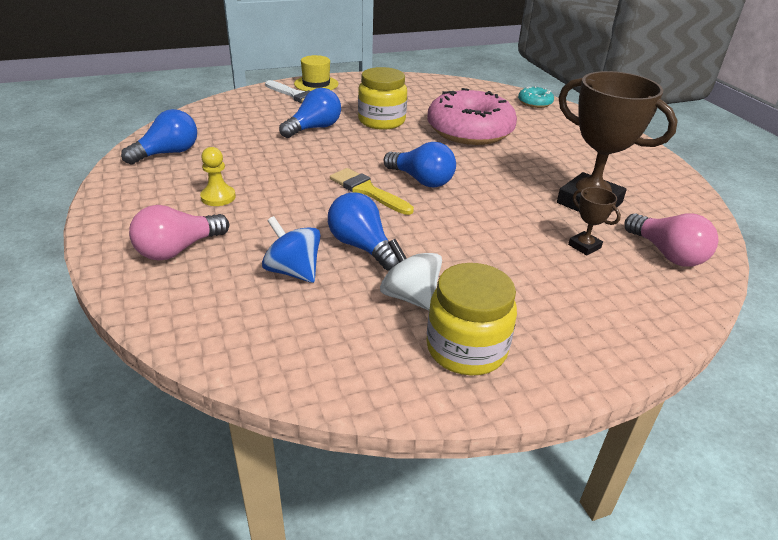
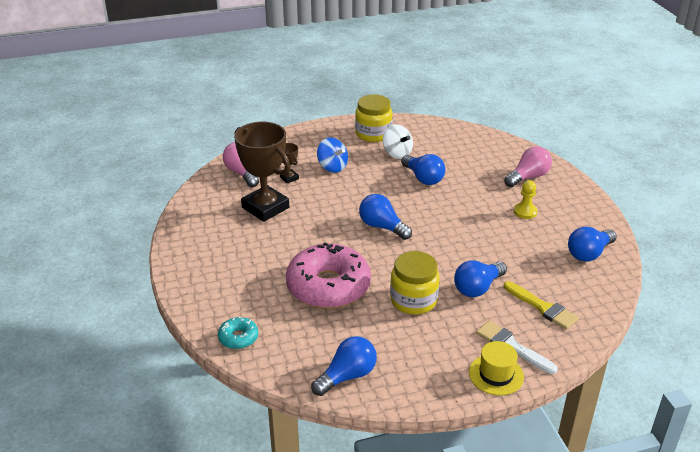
camera: 175 degrees left, 0 degrees up
(293, 271) = (459, 165): blue spinning top -> blue spinning top (332, 167)
(367, 191) = (422, 217): yellow brush -> yellow brush (543, 307)
(435, 85) = (347, 376): none -> blue light bulb

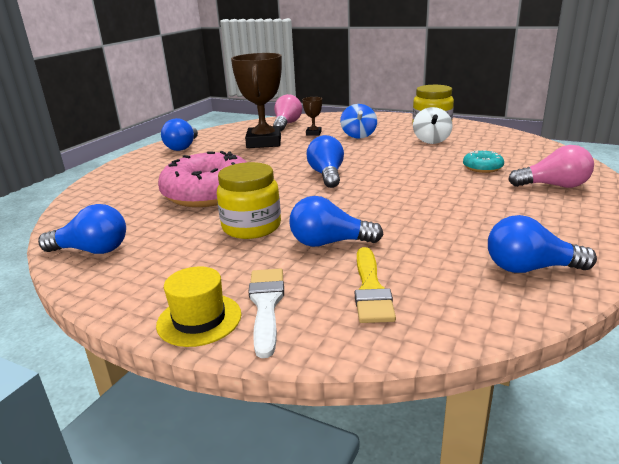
camera: 45 degrees right, 10 degrees down
(238, 338) = (91, 197): turquoise donut -> turquoise donut (482, 167)
(423, 178) = (427, 159): blue light bulb -> blue light bulb (183, 147)
(525, 212) = (500, 208): yellow pawn -> none

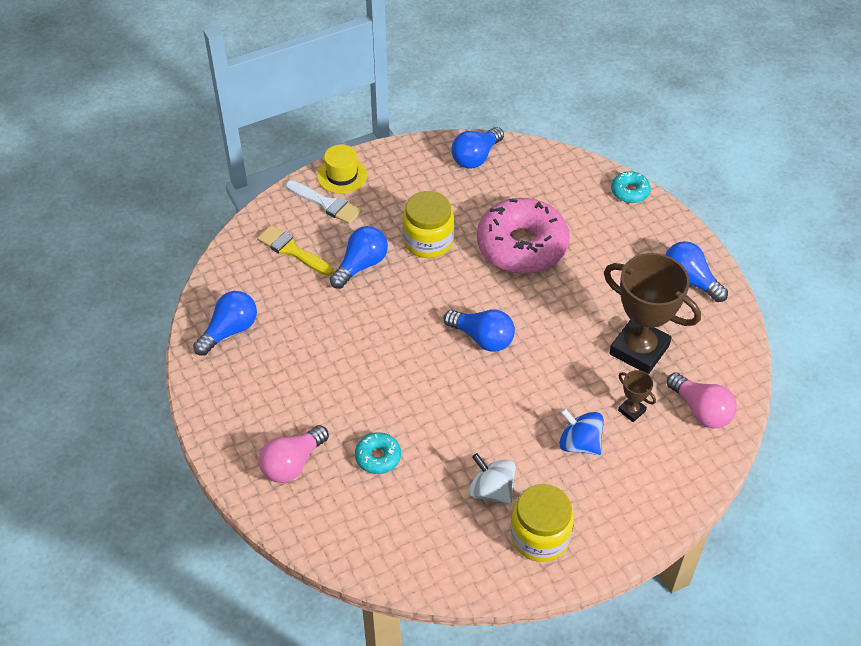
camera: 125 degrees right, 25 degrees up
(98, 181) = (630, 192): none -> turquoise donut

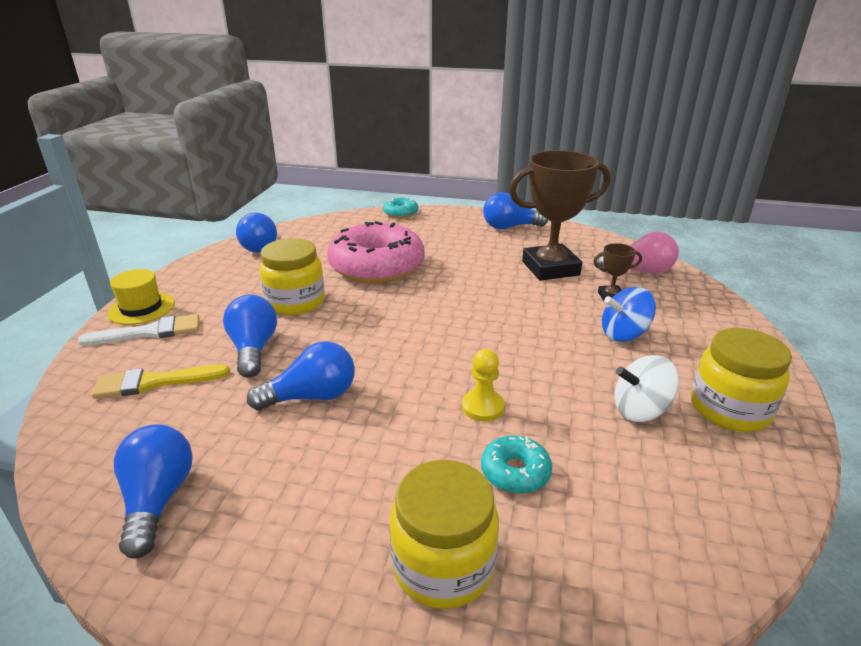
camera: 50 degrees left, 20 degrees down
(292, 463) = (443, 565): pink light bulb -> yellow jar
(418, 411) = (483, 407): none -> yellow pawn
(482, 338) = (443, 326): blue light bulb -> blue light bulb (312, 397)

